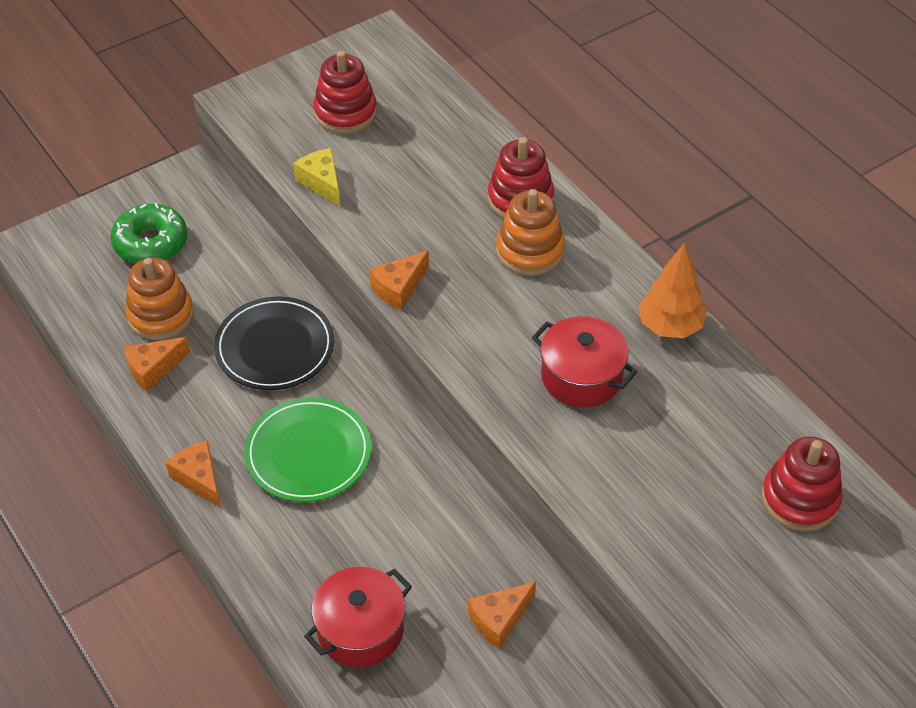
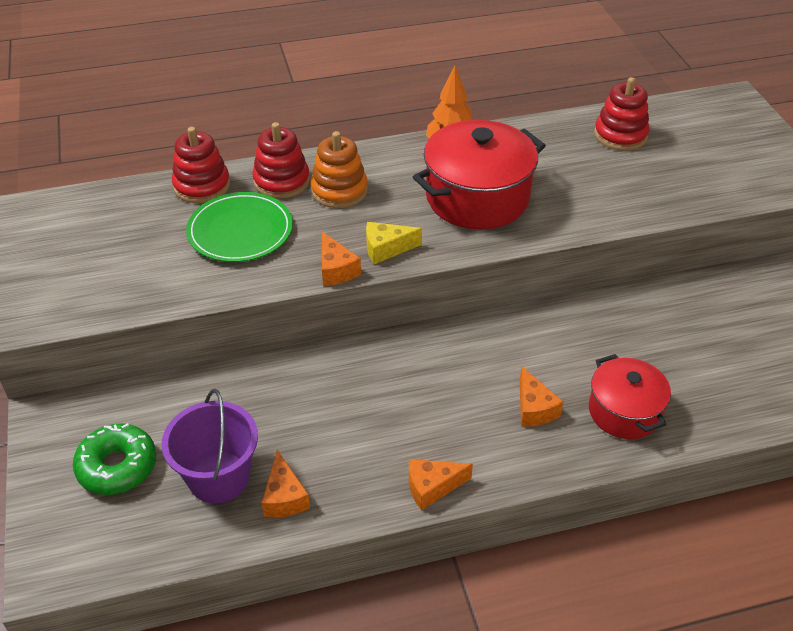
camera: 70 degrees left, 5 degrees down
(160, 315) = (219, 477): orange stacking toy -> purple bucket
(275, 347) = (307, 399): black plate -> none
(308, 453) = (436, 403): green plate -> green plate (240, 231)
(322, 182) = (181, 288): yellow cheese -> yellow cheese (386, 249)
(345, 113) = (105, 253): red stacking toy -> red stacking toy (202, 186)
(499, 619) = (635, 330): orange cheese -> orange cheese (534, 408)
(581, 377) = (477, 198): red pot -> red pot, size x1.62

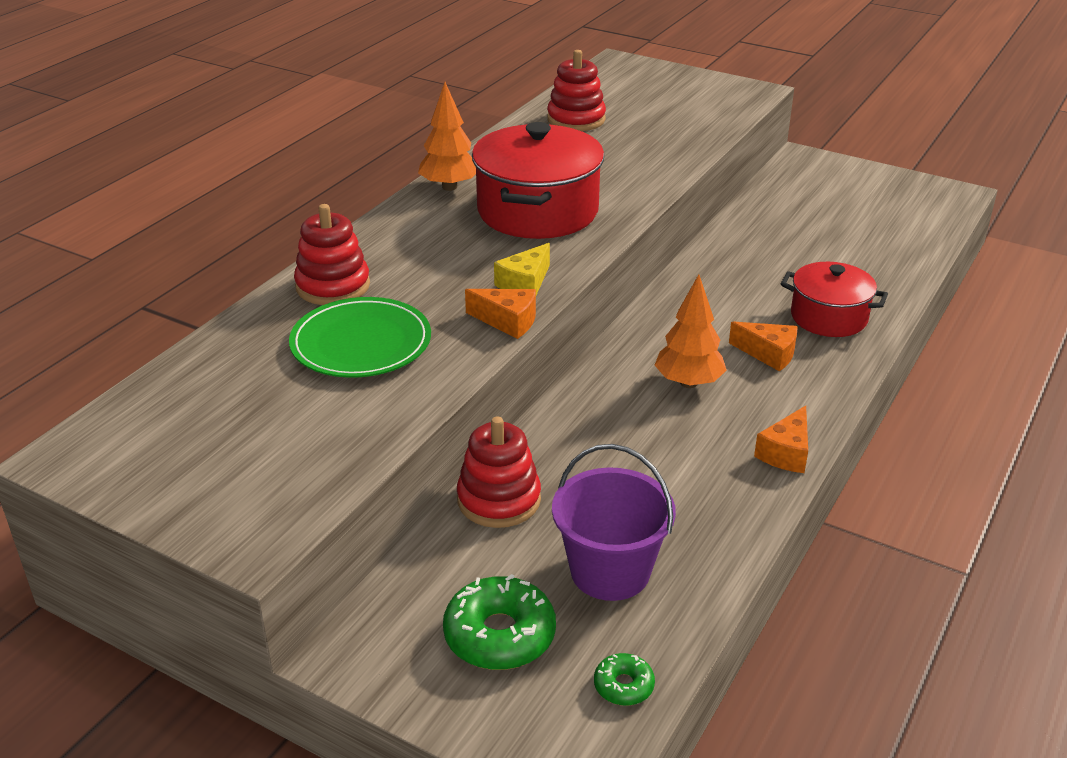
camera: 45 degrees left, 10 degrees down
(127, 549) = (623, 686): none -> green donut
(202, 186) = (251, 330): red stacking toy -> red stacking toy (499, 500)
(284, 497) = (689, 543): orange cheese -> none
(339, 190) = (404, 265): orange stacking toy -> none
(448, 390) = (688, 383): none -> orange tree

